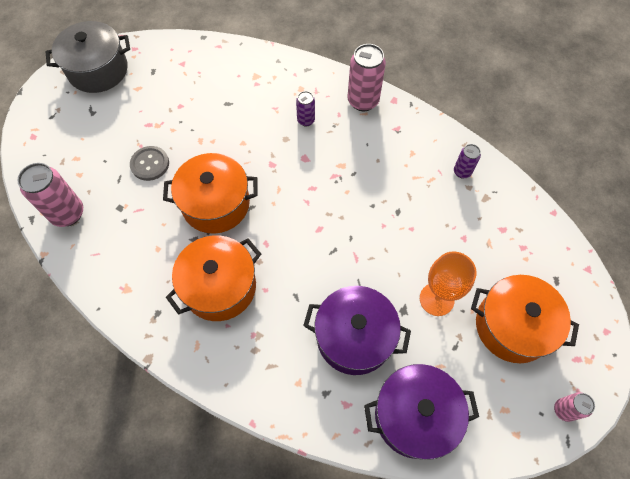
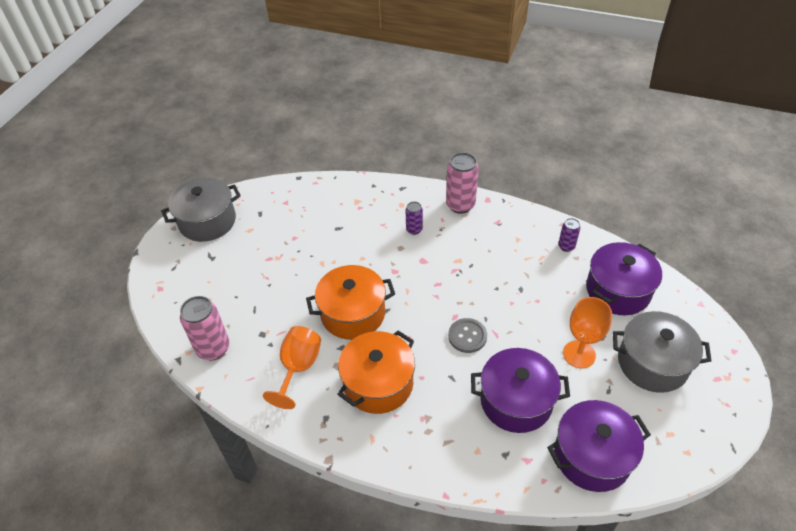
camera: 10 degrees left, 15 degrees down
(145, 252) = (298, 368): none -> orange goblet
(150, 164) = (280, 291): grey button -> grey button (467, 336)
(502, 235) = (618, 290): none -> purple pot
(512, 326) = (652, 363): orange pot -> grey pot
(564, 410) = (720, 423): pink can -> none

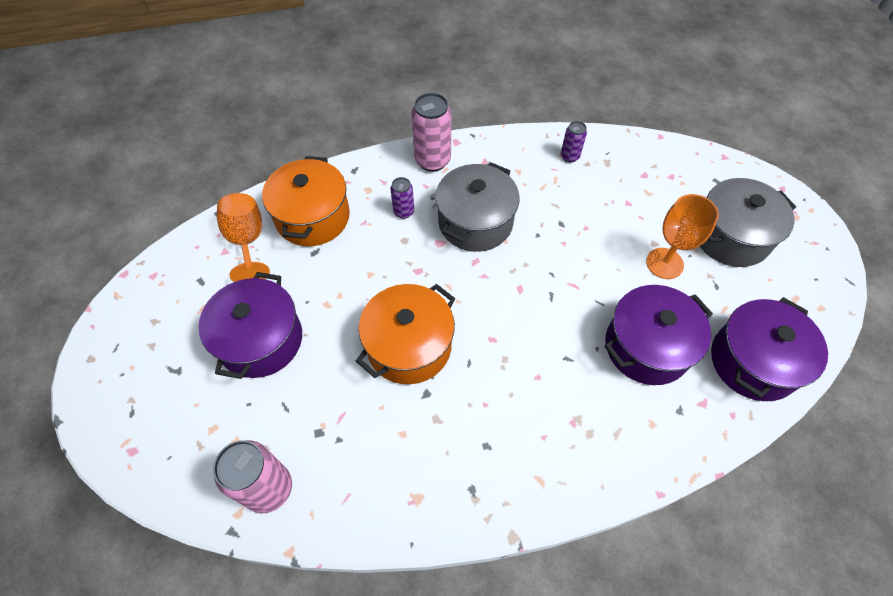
camera: 35 degrees left, 10 degrees up
(207, 221) = (134, 326): grey pot -> grey pot (475, 222)
(298, 368) = (395, 448): orange goblet -> orange goblet (247, 241)
(378, 383) = (498, 412): orange pot -> orange pot (312, 217)
(467, 336) = (549, 303): grey button -> none
(618, 290) = (648, 179): purple pot -> purple pot (261, 340)

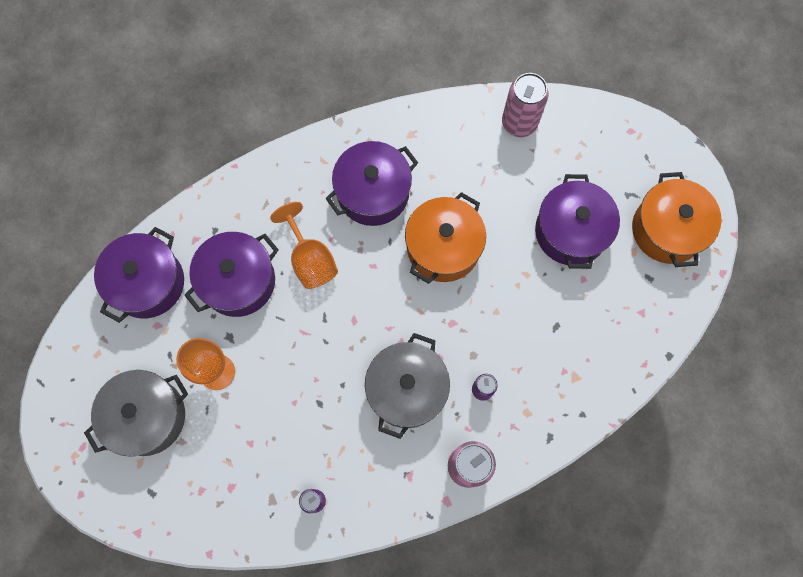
camera: 170 degrees right, 15 degrees up
(247, 241) = (625, 327): orange goblet -> orange goblet (310, 259)
(312, 217) = (572, 367): orange pot -> orange pot (667, 229)
(480, 424) = (373, 193): none -> purple pot

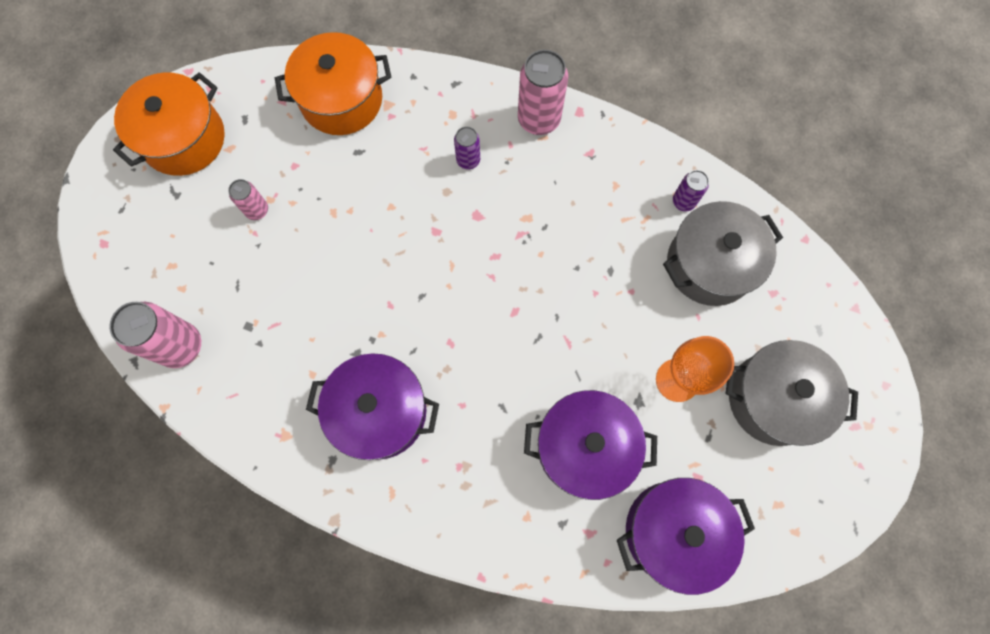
camera: 135 degrees left, 0 degrees up
(310, 259) = (499, 404): orange goblet -> none
(407, 389) = (527, 215): grey pot -> grey pot (710, 264)
(443, 247) = (374, 300): orange pot -> orange pot (341, 100)
(571, 231) = (257, 210): purple pot -> pink can

